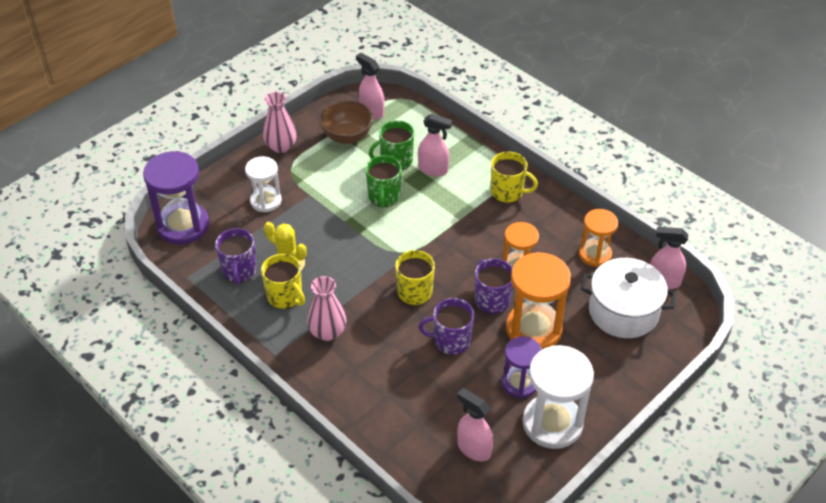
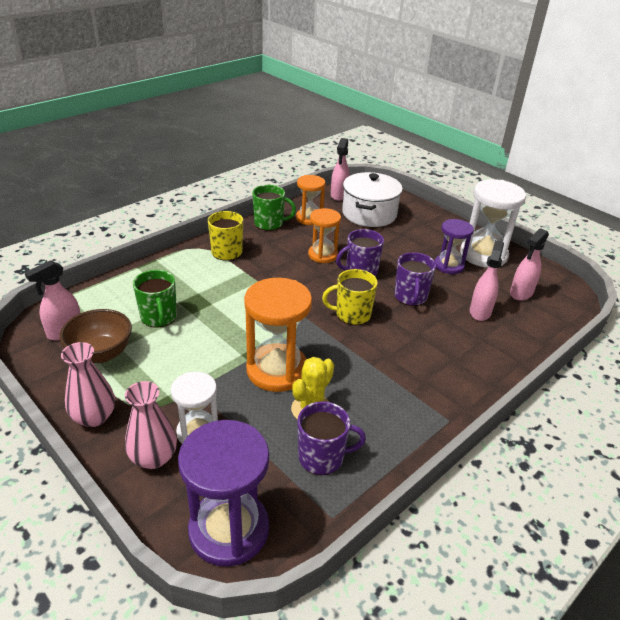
camera: 90 degrees left, 10 degrees down
(285, 297) = (363, 412): yellow mug -> none
(327, 332) = (411, 377): pink vase -> pink vase (153, 457)
(384, 197) = (215, 328): green mug -> green mug (269, 223)
(433, 169) = (182, 292): pink spray bottle -> pink spray bottle (480, 312)
(533, 329) = (391, 254): orange hourglass -> orange hourglass (277, 370)

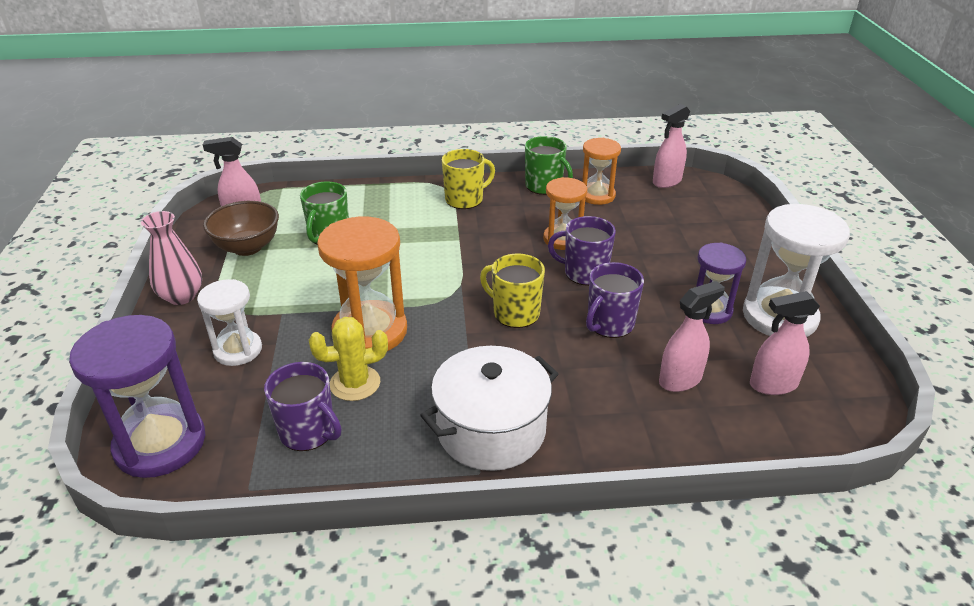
camera: 40 degrees right, 0 degrees up
(153, 457) = (181, 352): pink vase -> none
(369, 214) = (679, 214): white pot -> white pot (491, 430)

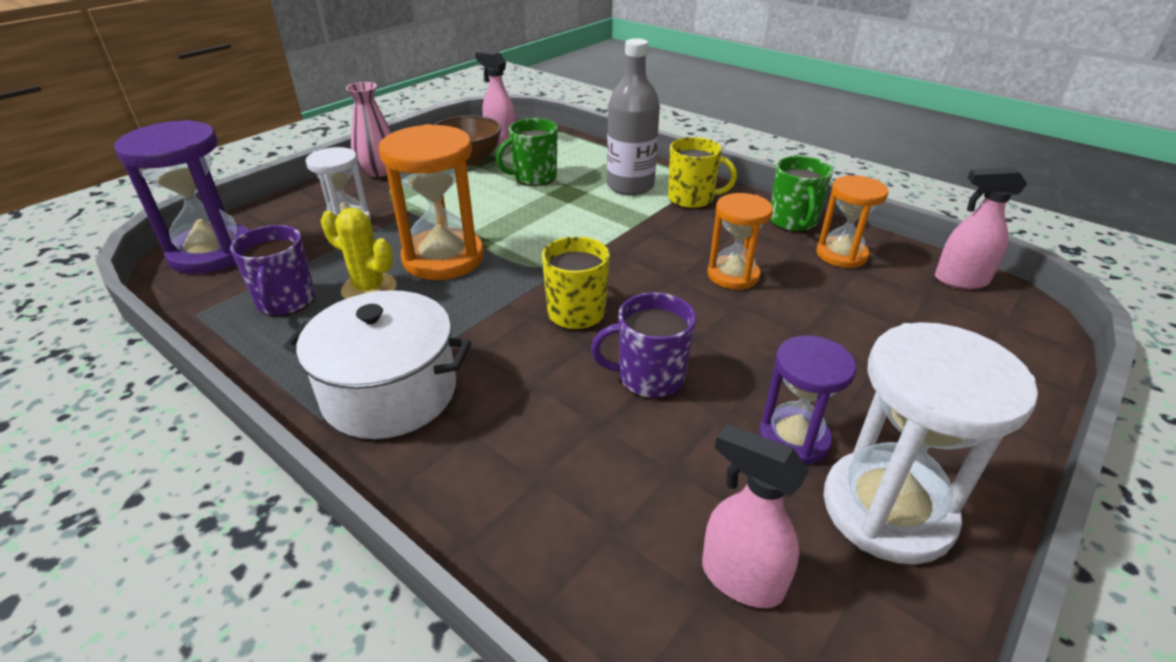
camera: 45 degrees right, 0 degrees up
(410, 209) = (630, 186): none -> grey bottle
(584, 273) = (704, 316): purple mug -> none
(680, 379) = (633, 483): pink spray bottle -> none

